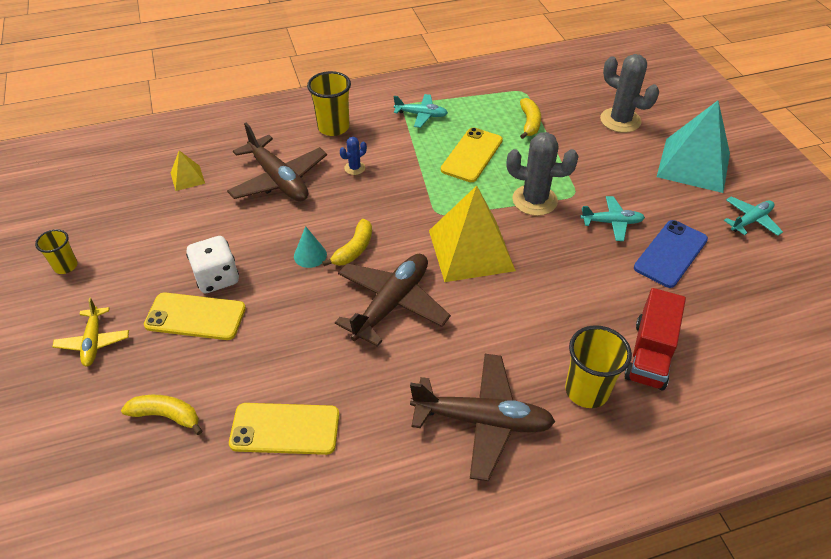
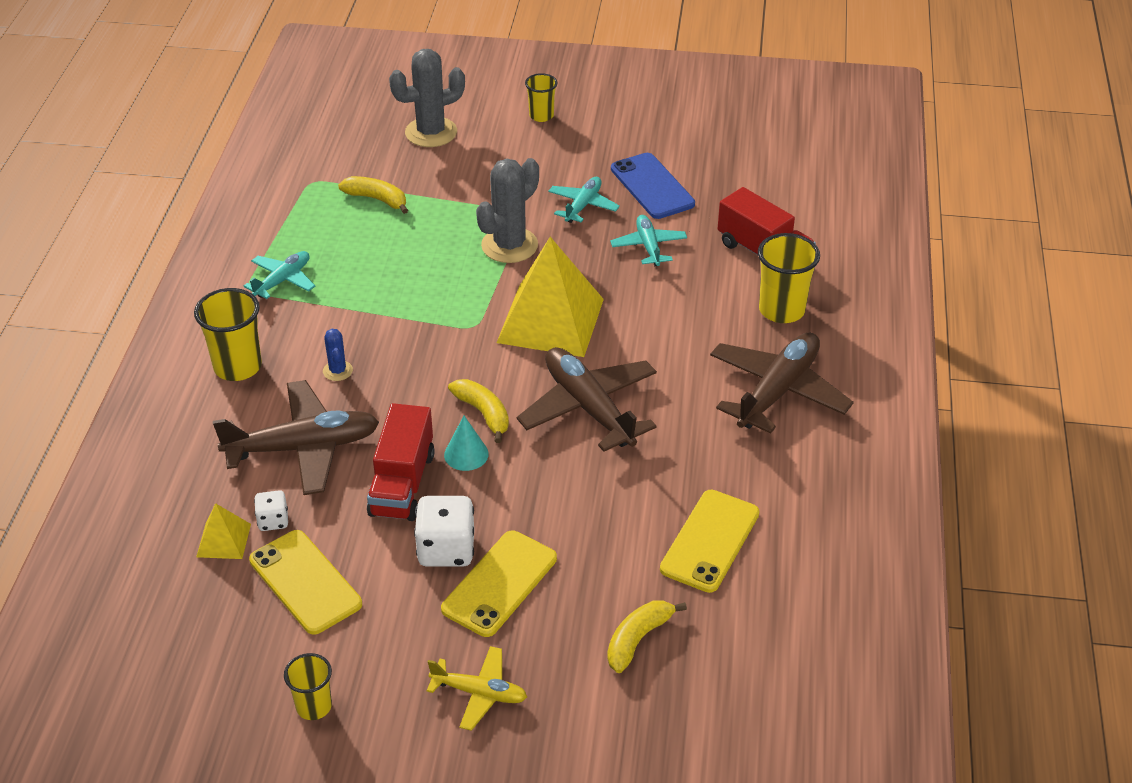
camera: 65 degrees left, 5 degrees down
(211, 191) = (273, 521): none -> white dice
(268, 235) = (402, 484): none -> red truck
(472, 155) = (396, 265): yellow phone -> yellow phone (305, 582)
(693, 164) = (541, 116): turquoise pyramid -> yellow cup
(750, 221) = (645, 118): turquoise plane -> turquoise plane (648, 246)

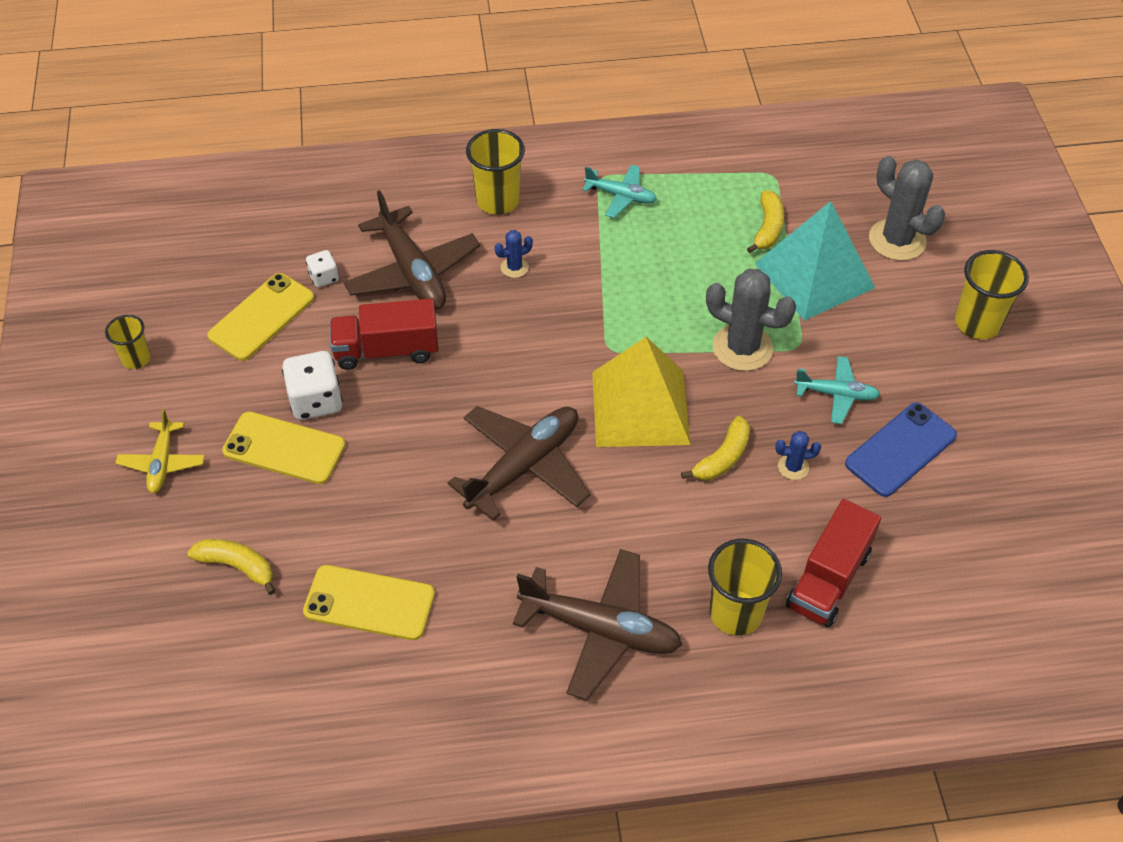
camera: 75 degrees right, 10 degrees up
(224, 540) = (296, 253): yellow pyramid -> none
(446, 186) = (814, 275): none -> turquoise pyramid
(466, 454) = (435, 386): turquoise cone -> none
(483, 413) = (491, 386): yellow banana -> yellow banana (722, 458)
(541, 116) = (977, 323): yellow cup -> yellow cup, size x1.64
(648, 246) = (793, 467): turquoise plane -> blue cactus

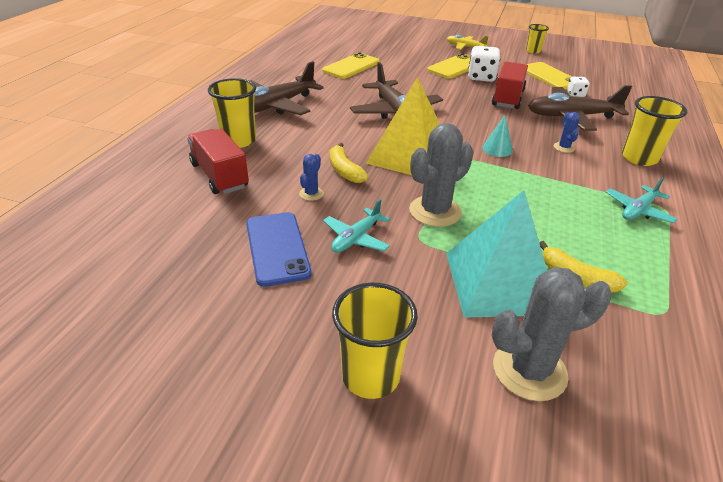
camera: 115 degrees right, 15 degrees down
(237, 566) = (396, 50): yellow banana -> none
(562, 328) = (497, 149): none -> turquoise cone

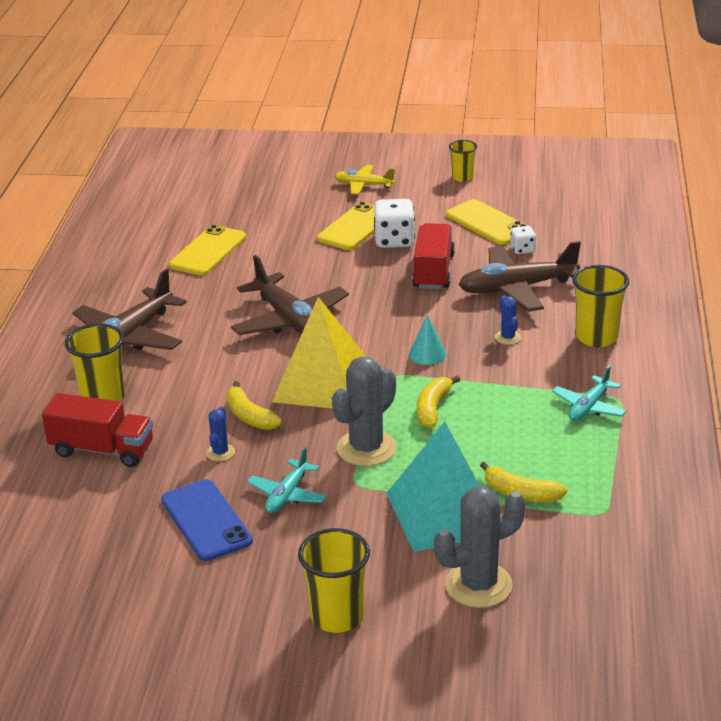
camera: 10 degrees left, 5 degrees down
(219, 176) = (102, 450): red truck -> red truck turned 150 degrees clockwise
(497, 189) = (433, 408): none -> yellow banana

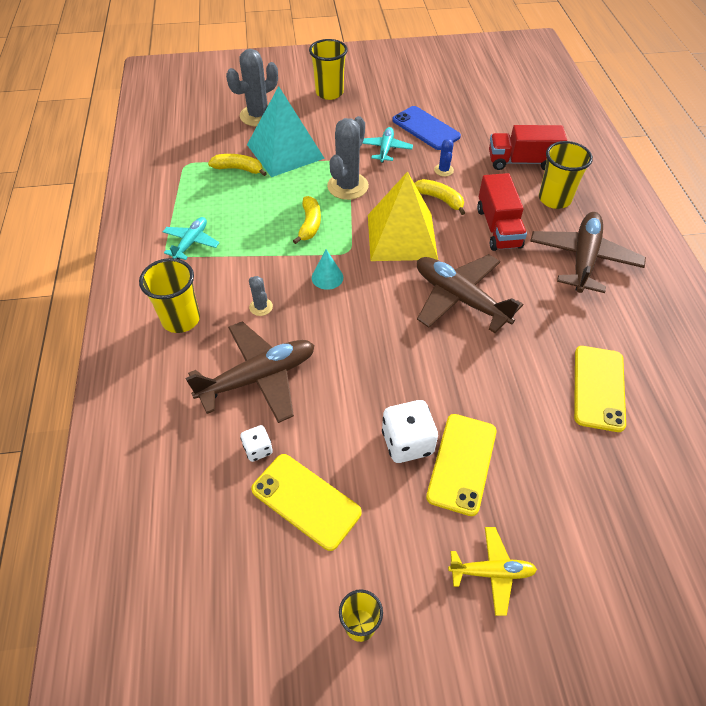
camera: 165 degrees right, 20 degrees up
(433, 271) = (349, 392): red truck -> red truck (498, 228)
(508, 337) = (261, 307): blue cactus -> grey cactus

